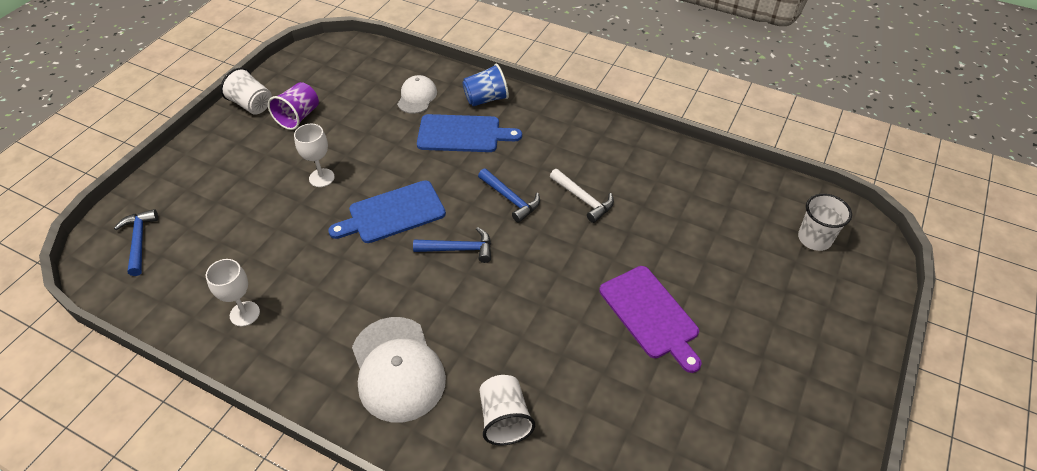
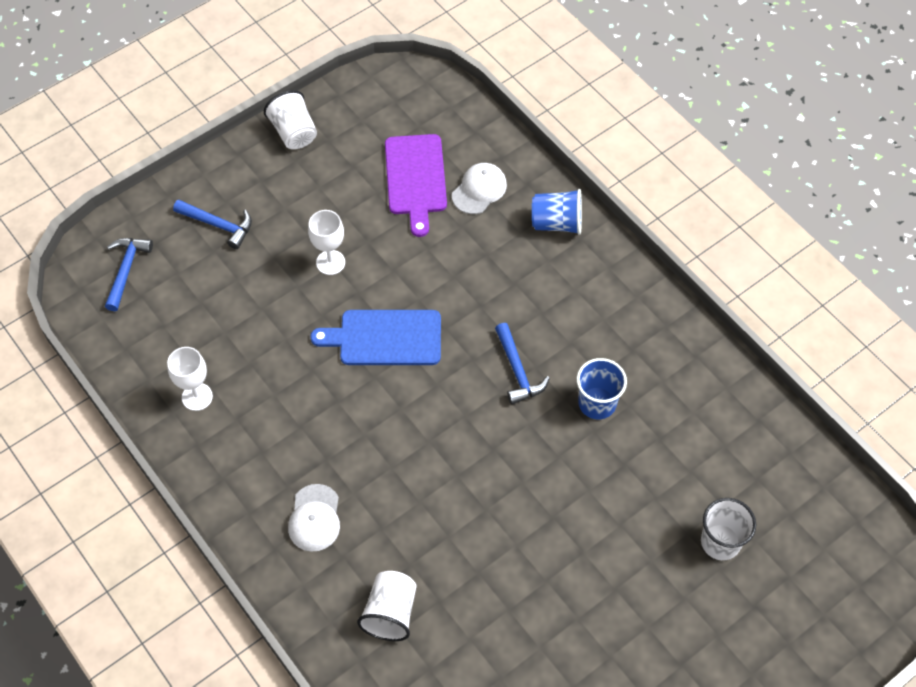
camera: 25 degrees right, 10 degrees up
(298, 117) = (337, 169): purple cup -> none
(397, 369) = (314, 518): white cap -> white cap, size x0.58
(459, 249) = (433, 410): blue hammer -> blue hammer (218, 225)
(463, 134) = (507, 263): blue cutting board -> none
(583, 199) = (597, 403): white hammer -> blue cup
(651, 315) = (592, 570): purple cutting board -> purple cutting board (416, 179)
(814, 239) = (829, 560): white cup -> white cup (720, 542)

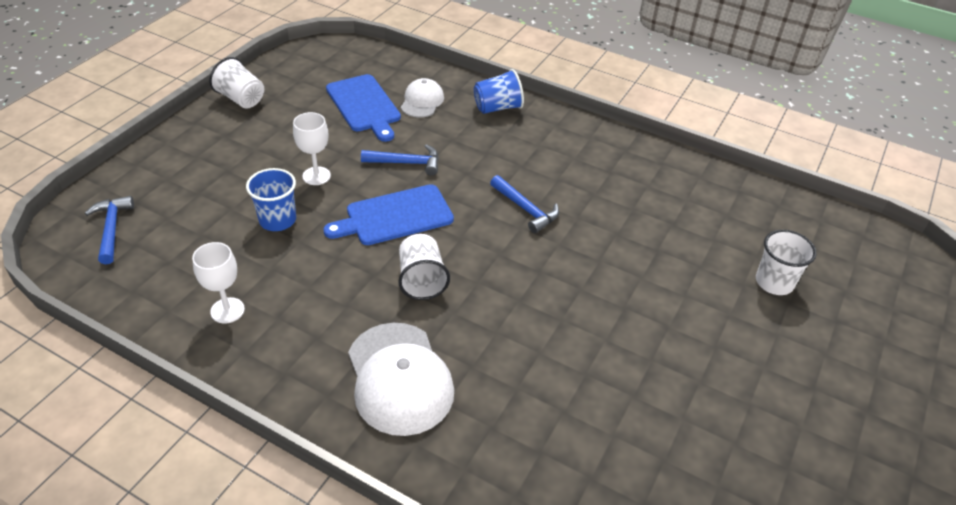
camera: 25 degrees left, 15 degrees down
(218, 225) = (195, 174): blue hammer -> blue hammer (406, 163)
(314, 518) = (399, 378): white cap -> white cap, size x1.74
(390, 613) = (521, 438): white cup -> white cup (421, 280)
(416, 179) = (364, 105): purple cutting board -> blue cutting board
(597, 403) = (606, 214): blue cup -> blue cup (277, 220)

